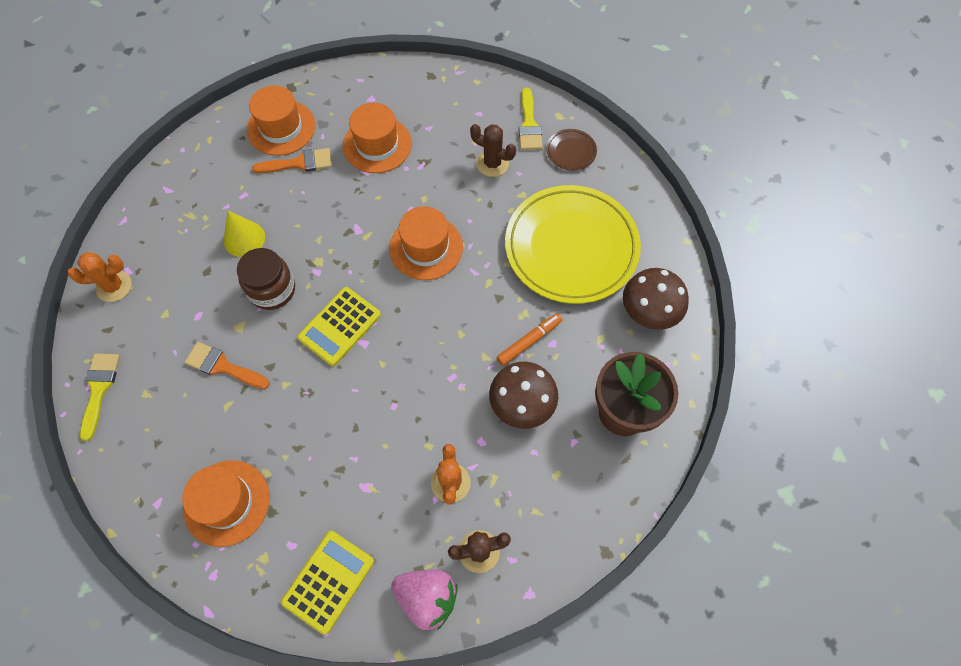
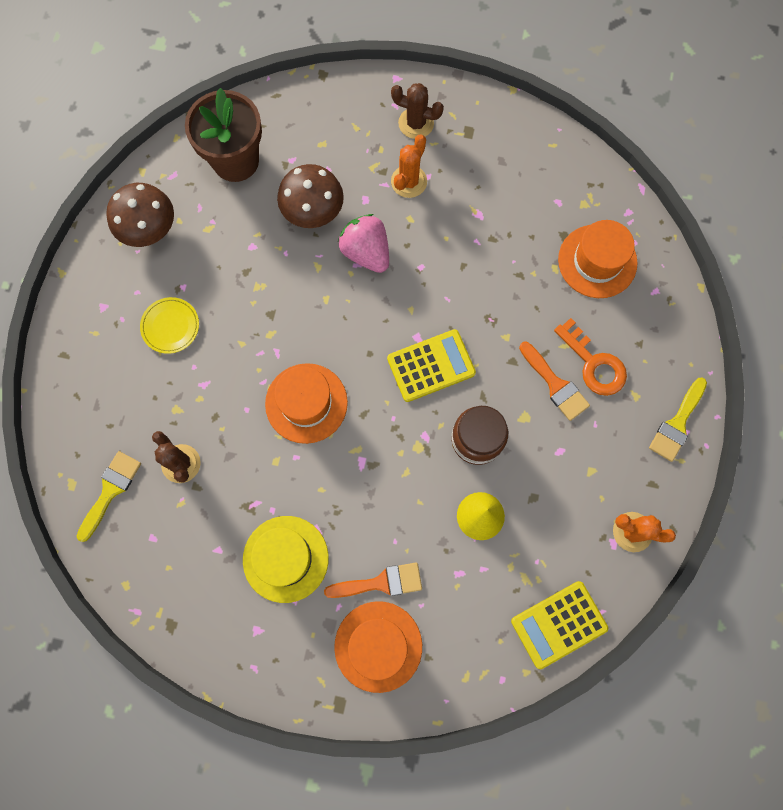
camera: 150 degrees left, 10 degrees up
(194, 402) = (594, 364): none -> orange key
(299, 163) = (381, 582): orange brush -> orange brush turned 150 degrees clockwise
(328, 581) = (541, 162): yellow calculator -> yellow calculator (559, 624)
(377, 145) = (285, 559): orange hat -> yellow hat
(427, 598) = (472, 113): pink strawberry -> pink strawberry (366, 252)
(529, 341) = (271, 259): orange marker -> none
(571, 151) = (92, 432): brown plate -> none
(571, 247) = (170, 326): yellow plate -> yellow plate, size x0.40

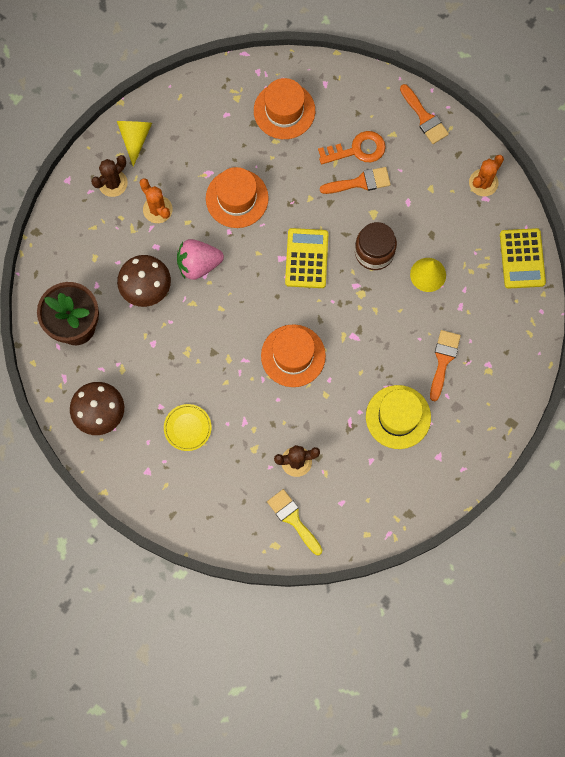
camera: 65 degrees left, 0 degrees up
(378, 646) = (484, 381): orange hat -> orange hat (237, 198)
(479, 122) = (135, 138): none -> yellow cone
(677, 424) = (424, 118): yellow brush -> orange brush

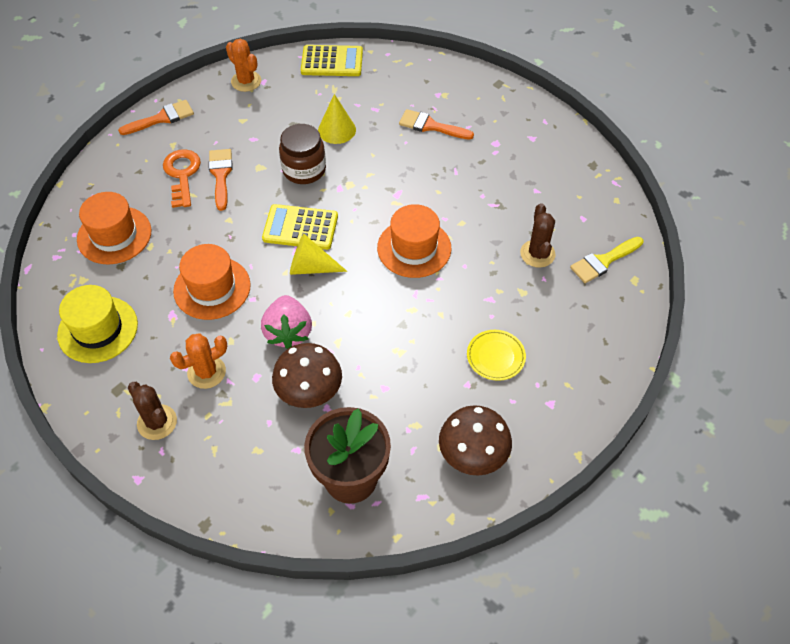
camera: 85 degrees left, 20 degrees down
(135, 138) = (101, 392): yellow cone -> yellow cone (311, 267)
(398, 417) = (489, 165): yellow hat -> yellow hat (98, 329)

